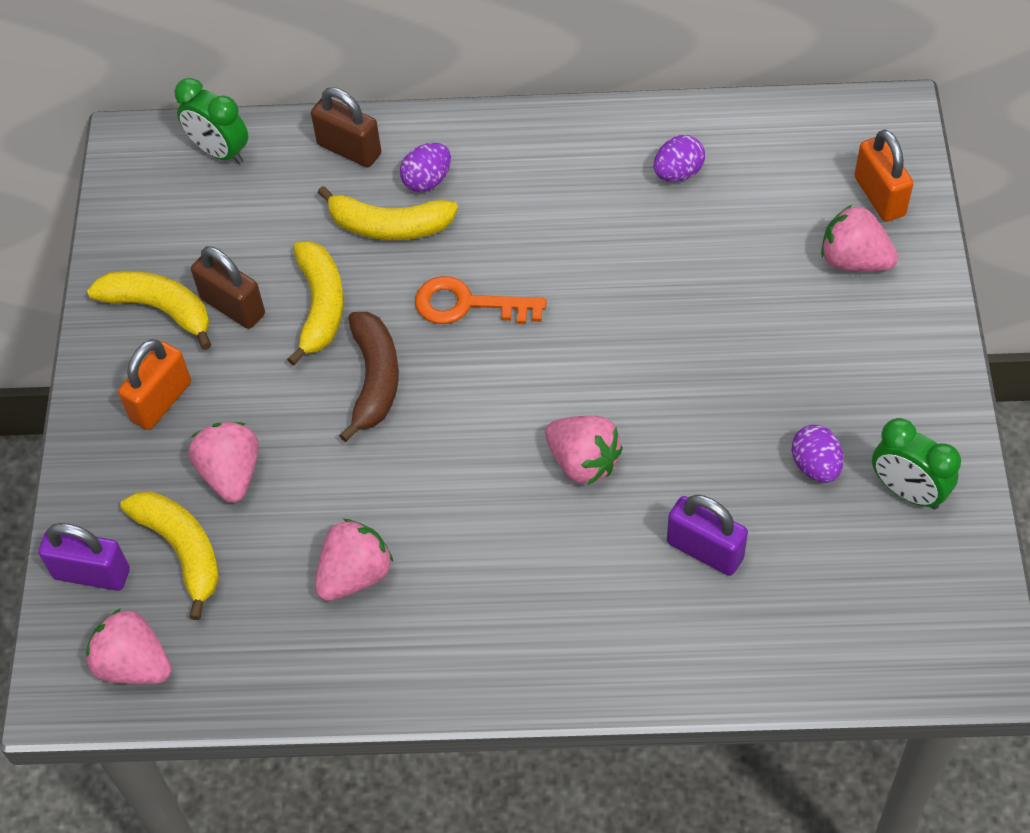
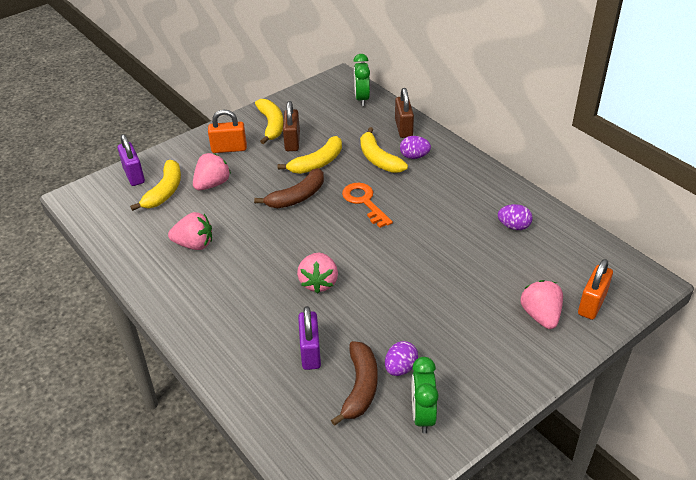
camera: 50 degrees right, 15 degrees down
(134, 664) = (101, 208): pink strawberry -> none
(811, 530) = (360, 387): none -> brown banana

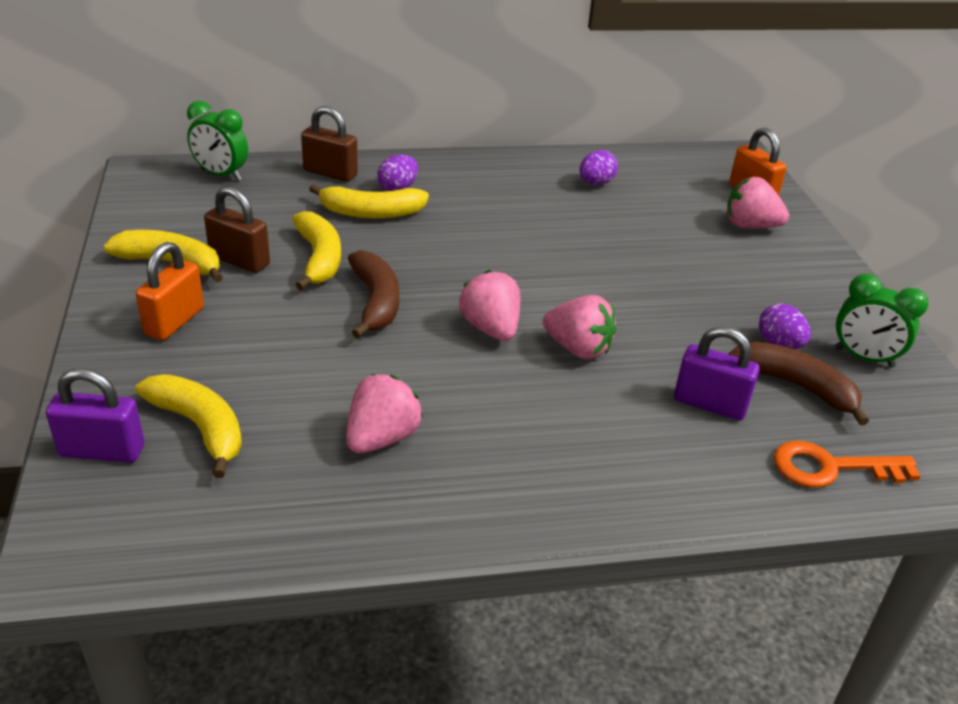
camera: 65 degrees left, 5 degrees down
(212, 184) = (247, 369): pink strawberry -> pink strawberry (491, 329)
(364, 202) = (448, 255): orange key -> orange key (831, 468)

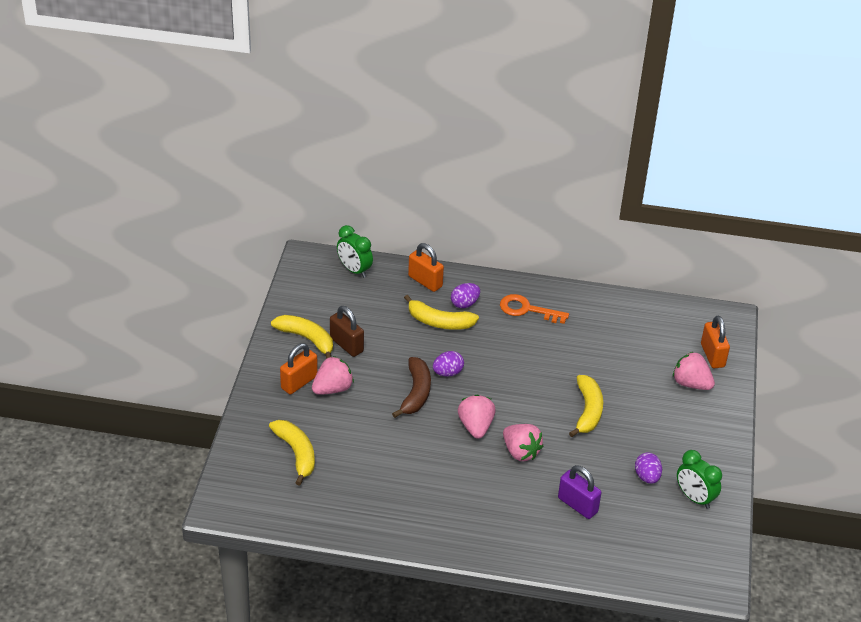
camera: 20 degrees right, 5 degrees up
(102, 451) = (246, 455): purple padlock -> none
(319, 259) = (394, 353): yellow banana -> yellow banana (588, 411)
(330, 173) = (425, 281): brown padlock -> orange padlock
(381, 438) = (386, 482): pink strawberry -> pink strawberry (332, 388)
(595, 183) = (603, 324): purple egg -> purple egg (448, 373)
(796, 386) = (637, 506): brown banana -> none
(831, 468) = (622, 558): orange key -> orange key (527, 309)

